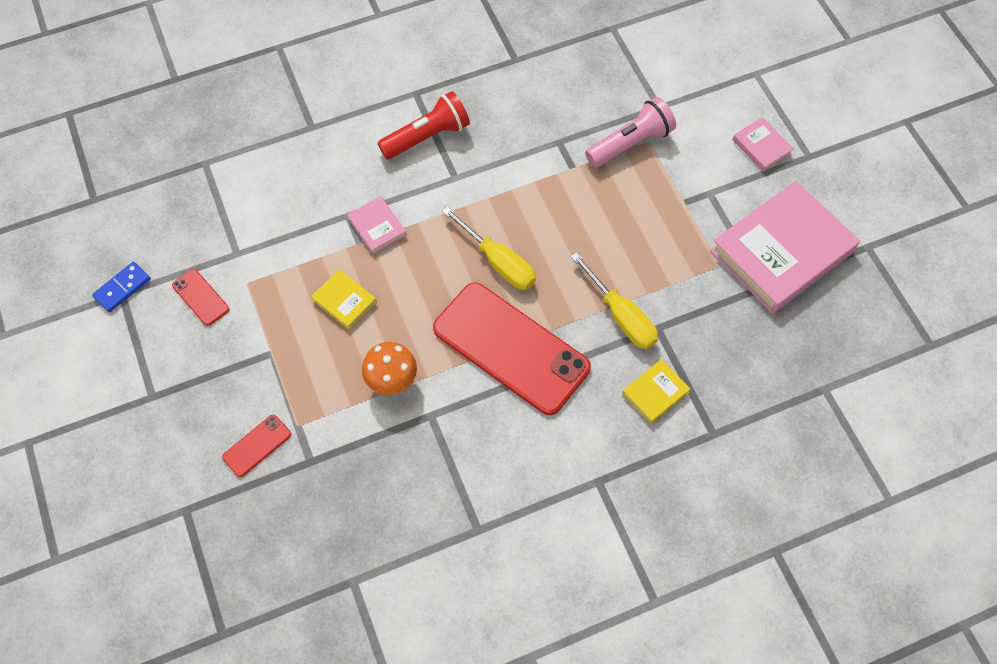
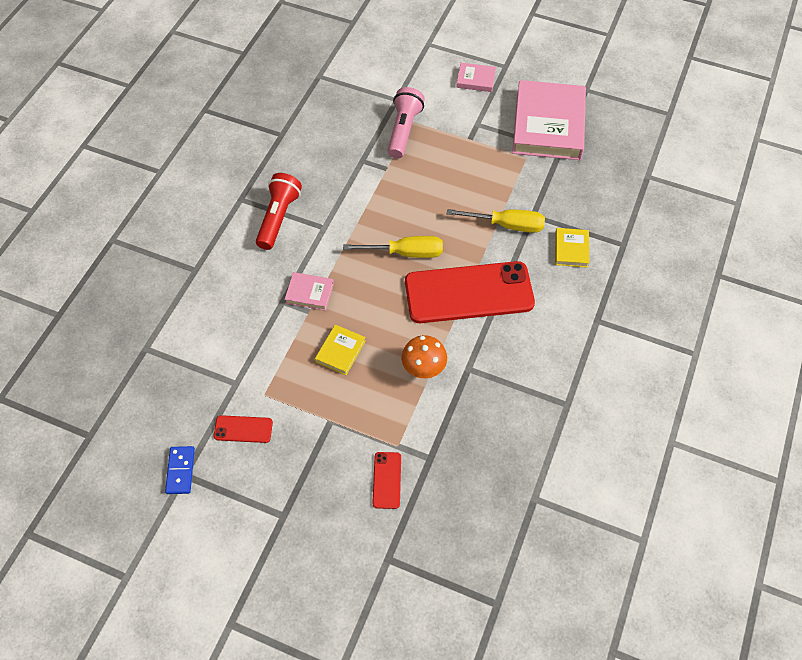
camera: 45 degrees left, 5 degrees down
(344, 301) = (340, 351): yellow book -> yellow book turned 60 degrees counterclockwise

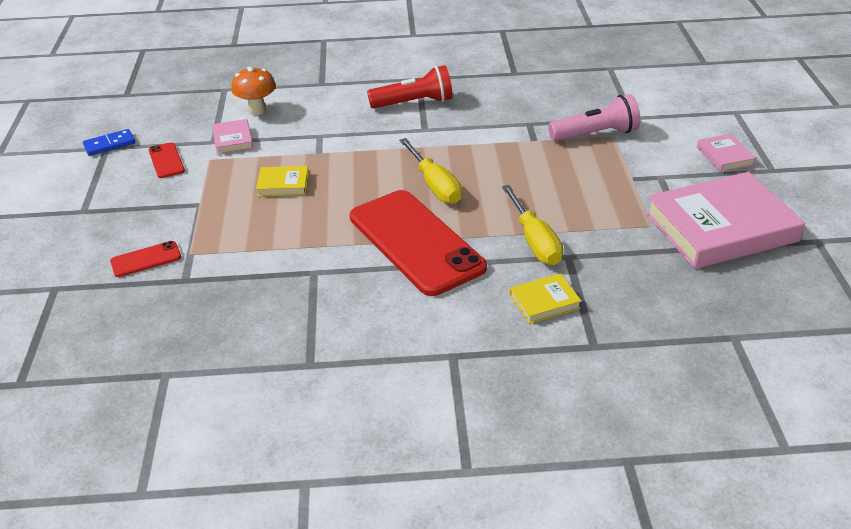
camera: 65 degrees right, 20 degrees down
(309, 293) = (340, 146): pink book -> pink book (233, 140)
(423, 370) = (292, 242): orange mushroom -> orange mushroom (257, 110)

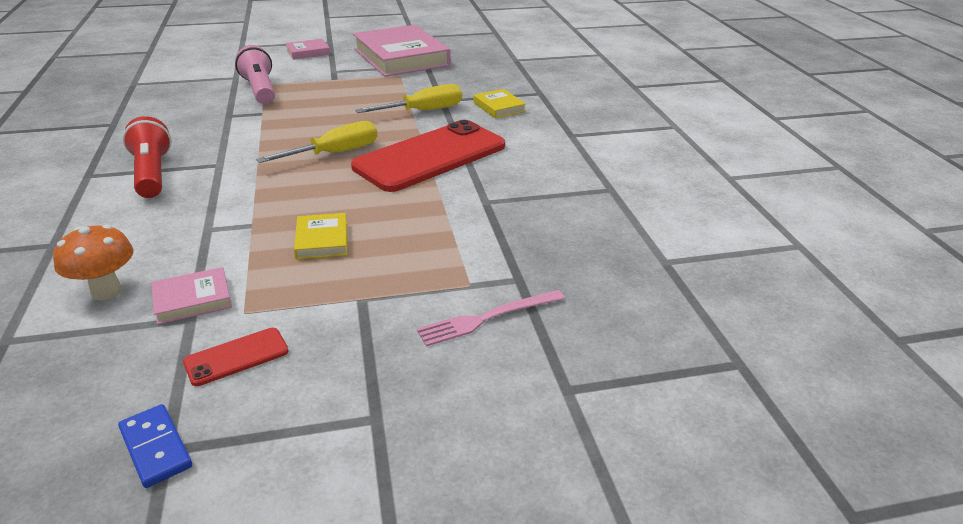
camera: 100 degrees left, 5 degrees down
(146, 259) = (487, 318): red phone -> pink fork

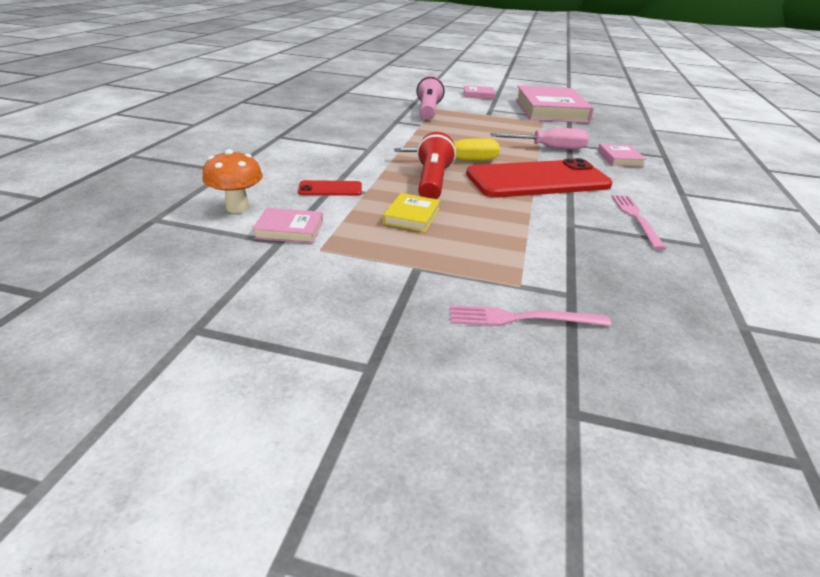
camera: 25 degrees right, 0 degrees up
(152, 174) = (320, 144): red flashlight -> red flashlight (432, 182)
(156, 448) = (189, 325): blue domino -> none
(236, 357) = (292, 279): red phone -> red phone (330, 189)
(424, 111) = (550, 148): yellow screwdriver -> pink screwdriver
(499, 107) = (619, 158): yellow book -> pink book
(541, 177) = (635, 218): none -> pink fork

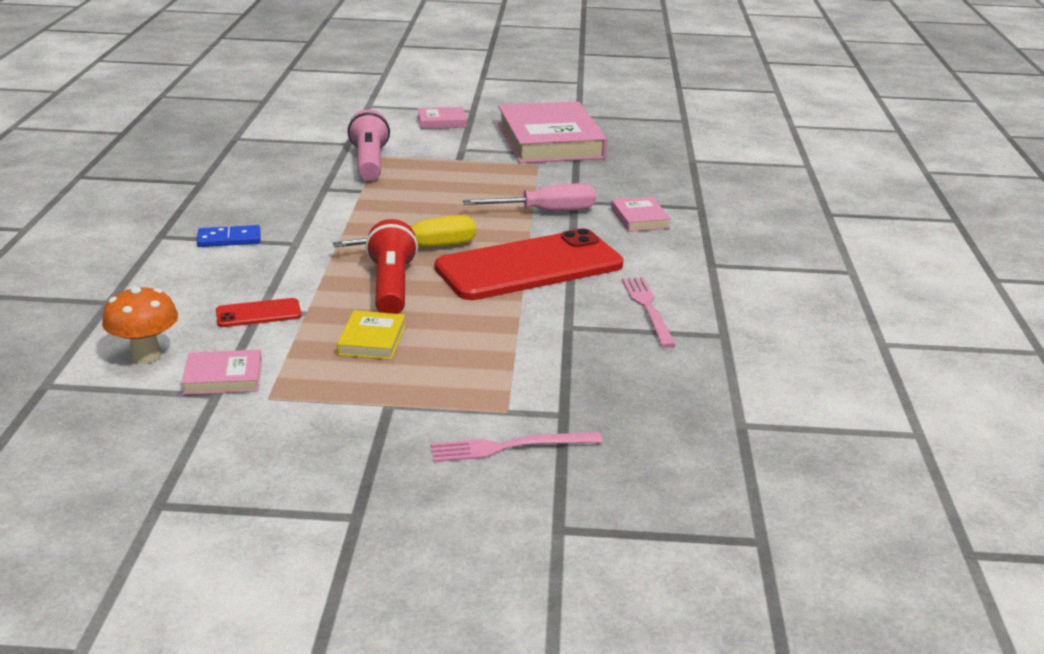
camera: 10 degrees left, 5 degrees down
(324, 142) = (229, 239): none -> blue domino

